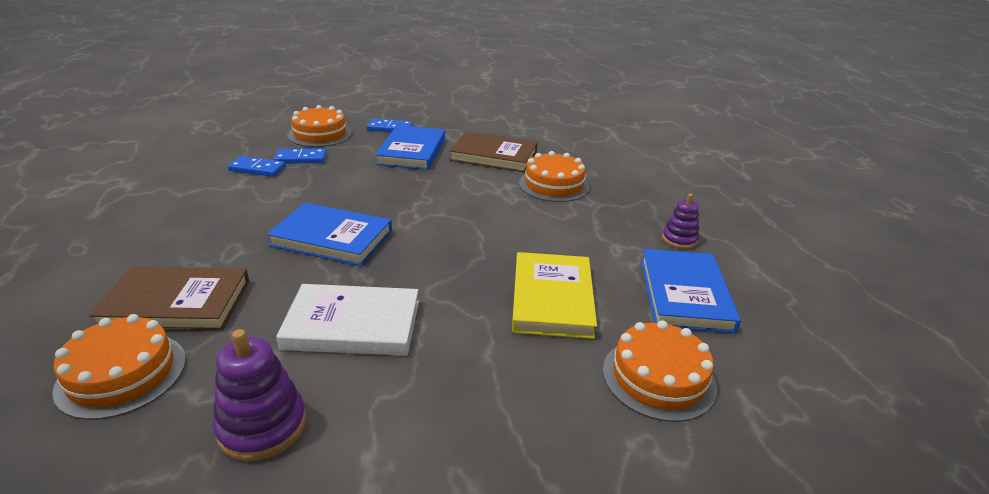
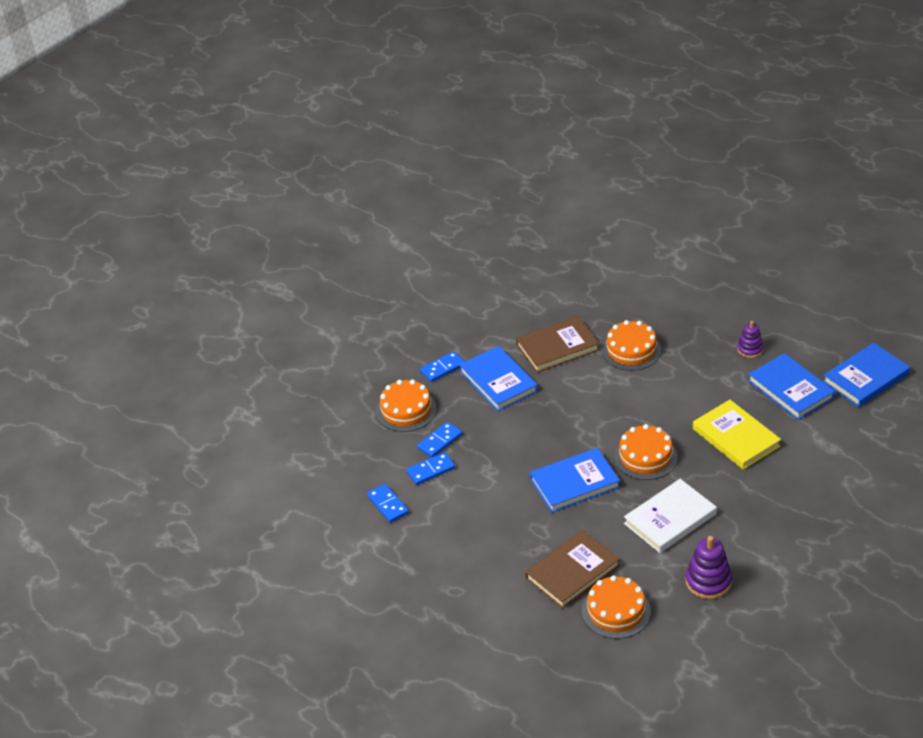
camera: 35 degrees left, 10 degrees up
(186, 170) = (388, 504): none -> blue domino
(658, 378) = (826, 447): orange cake -> orange cake (645, 457)
(811, 338) = (866, 378): none -> blue book

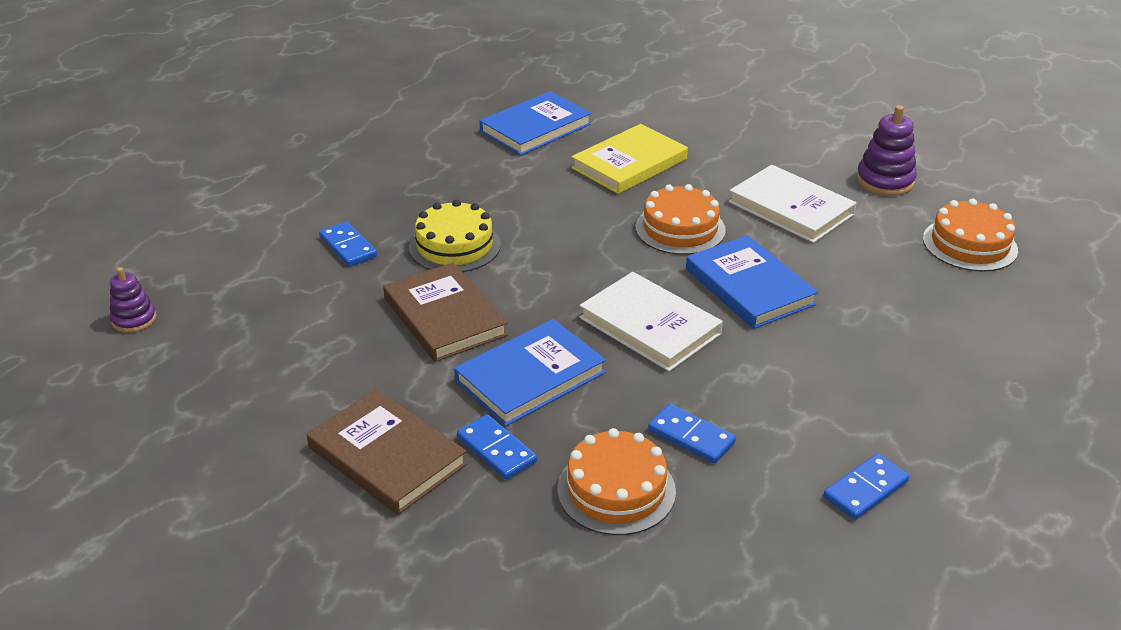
camera: 100 degrees left, 5 degrees down
(431, 470) = (764, 441): blue domino -> blue domino (348, 247)
(538, 433) = (649, 326): none -> white book
(572, 572) = (921, 281): brown book -> brown book (387, 456)
(631, 350) = (454, 246): orange cake -> yellow cake
(750, 349) = (457, 154): purple stacking toy -> purple stacking toy (134, 319)
(866, 378) = (512, 84): blue book -> none

